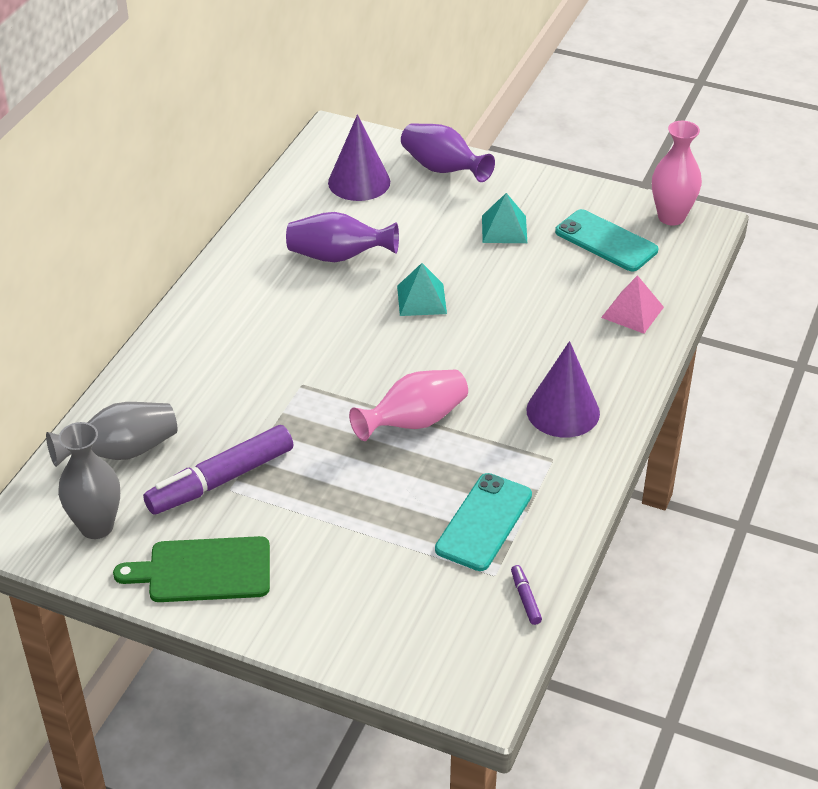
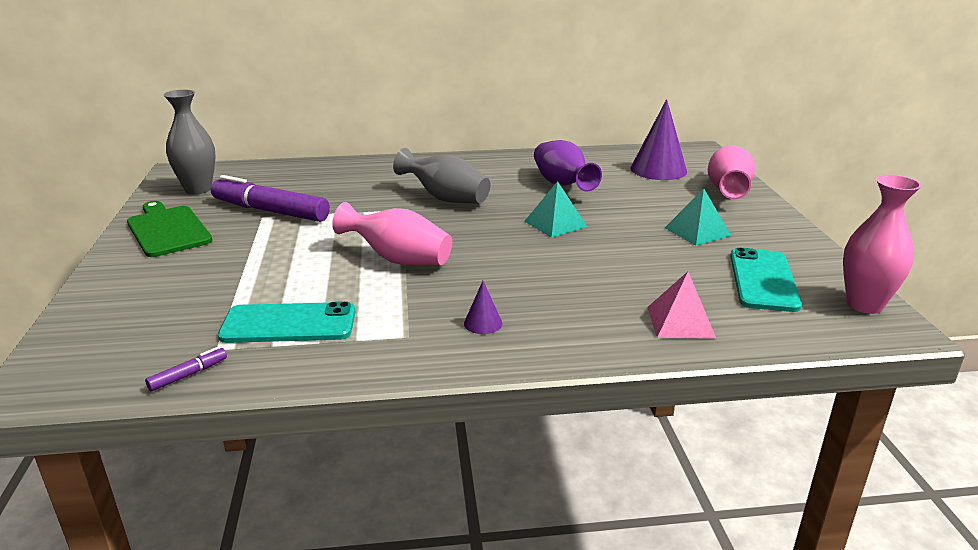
camera: 60 degrees right, 15 degrees down
(121, 452) = (277, 178): grey vase -> grey vase (445, 198)
(443, 169) = (728, 191): purple vase -> pink vase
(563, 411) = (483, 323): purple cone -> purple cone, size x0.46

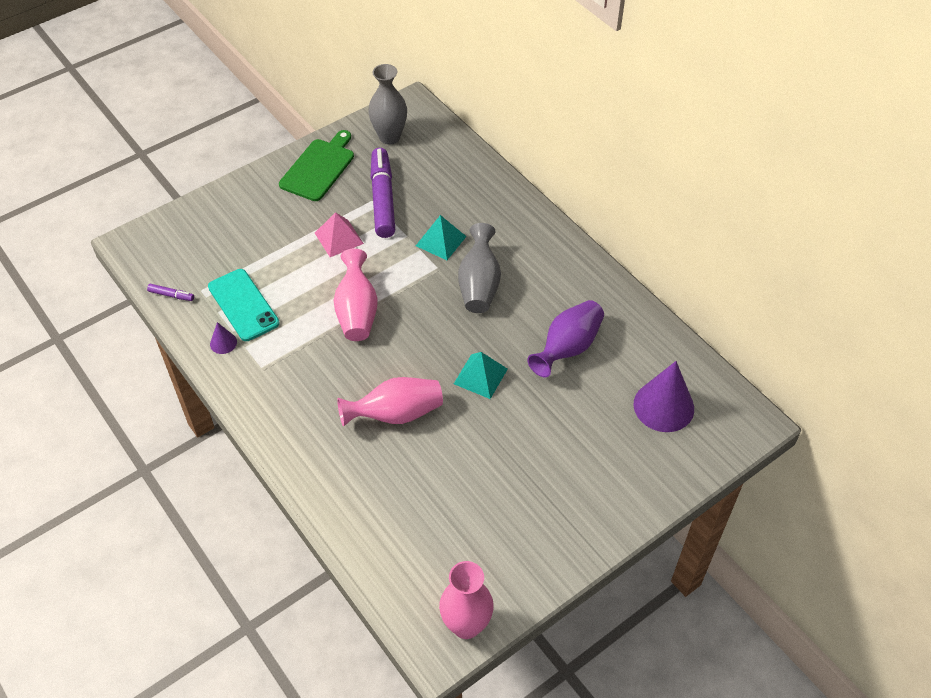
camera: 60 degrees right, 25 degrees up
(483, 323) = (299, 400): purple cone -> purple cone (223, 343)
(680, 322) = (366, 510): pink pyramid -> pink pyramid (339, 238)
(697, 231) = (533, 478): turquoise pyramid -> turquoise pyramid (440, 241)
(728, 191) = (649, 477): pink vase -> pink vase (396, 414)
(763, 280) = (467, 547): turquoise phone -> none

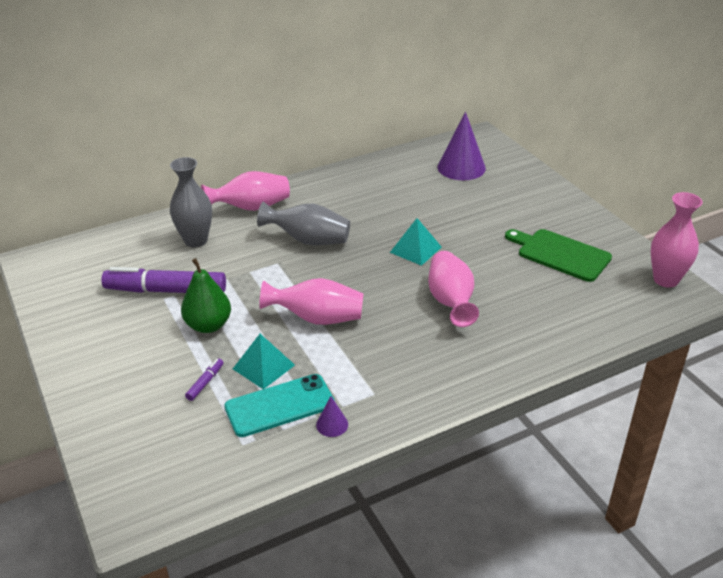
camera: 80 degrees left, 15 degrees down
(171, 295) = (241, 473): purple marker -> purple marker (205, 383)
(319, 168) = (90, 335): green cutting board -> green cutting board (560, 254)
(339, 238) = (208, 325): pink pyramid -> green pear
(389, 137) = (74, 279): grey vase -> grey vase (196, 240)
(440, 241) = (243, 258): turquoise pyramid -> turquoise pyramid (263, 367)
(527, 229) = (251, 207): none -> pink vase
(567, 348) = (395, 202): purple vase -> none

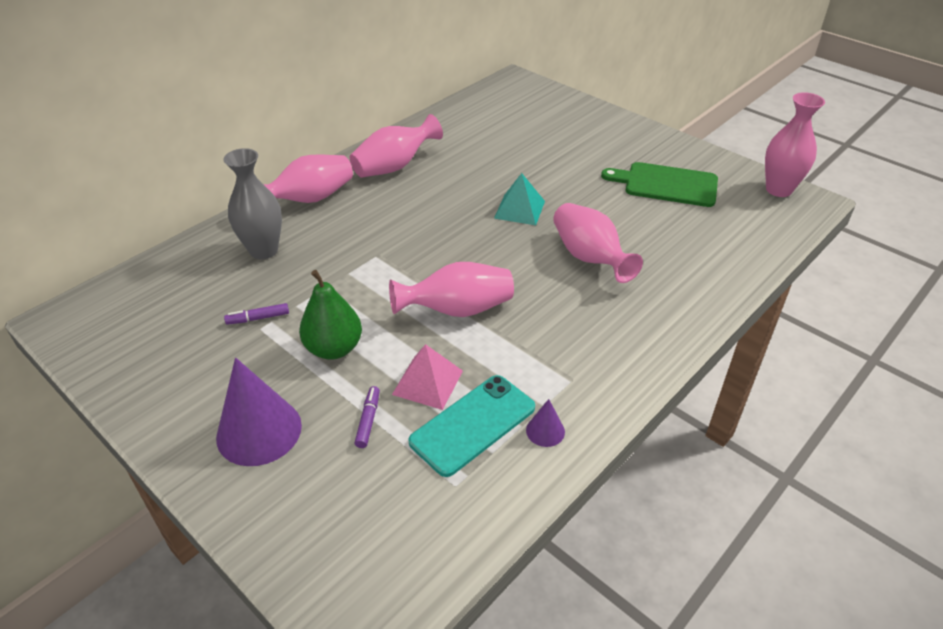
camera: 20 degrees left, 5 degrees up
(166, 290) = (258, 318): purple marker -> purple marker, size x0.41
(263, 367) = (428, 382): turquoise pyramid -> pink pyramid
(308, 240) = (397, 223): grey vase -> none
(332, 193) = (394, 166): none -> pink vase
(461, 167) = (515, 114): purple cone -> purple cone (259, 431)

